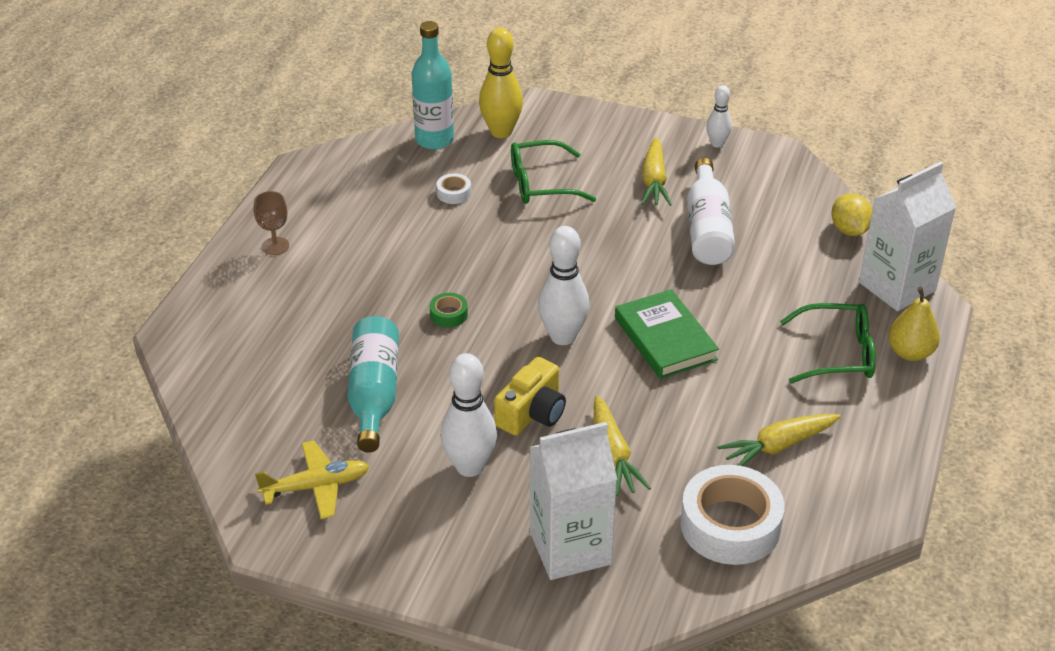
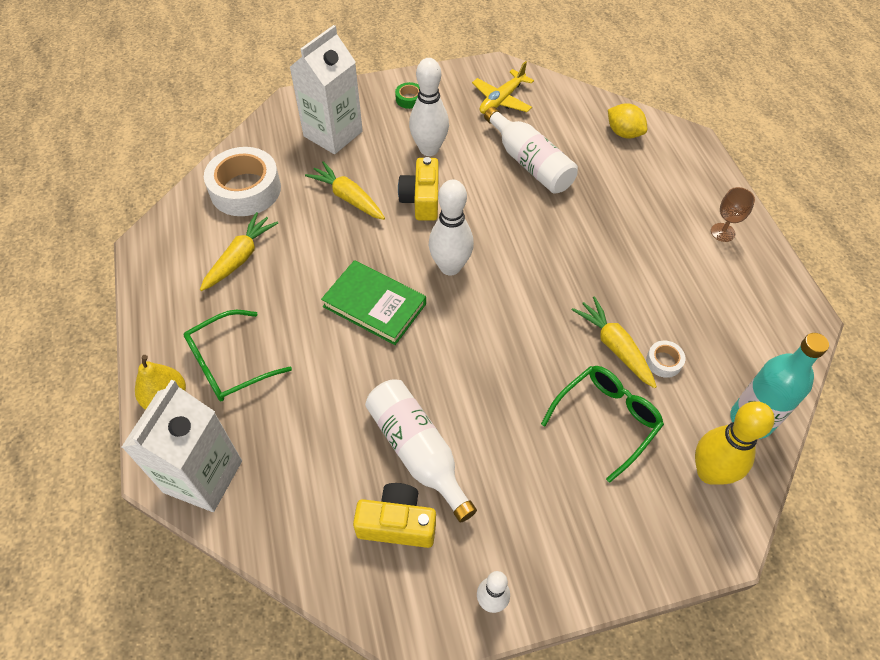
camera: 145 degrees right, 15 degrees up
(374, 394) = (530, 163): turquoise bottle -> white bottle
(448, 314) = (544, 242): green tape -> green tape (409, 99)
(654, 181) = (511, 490): yellow carrot -> yellow carrot (614, 346)
(754, 200) = (397, 523): none -> yellow camera
(849, 230) = (280, 534): yellow lemon -> yellow lemon (623, 133)

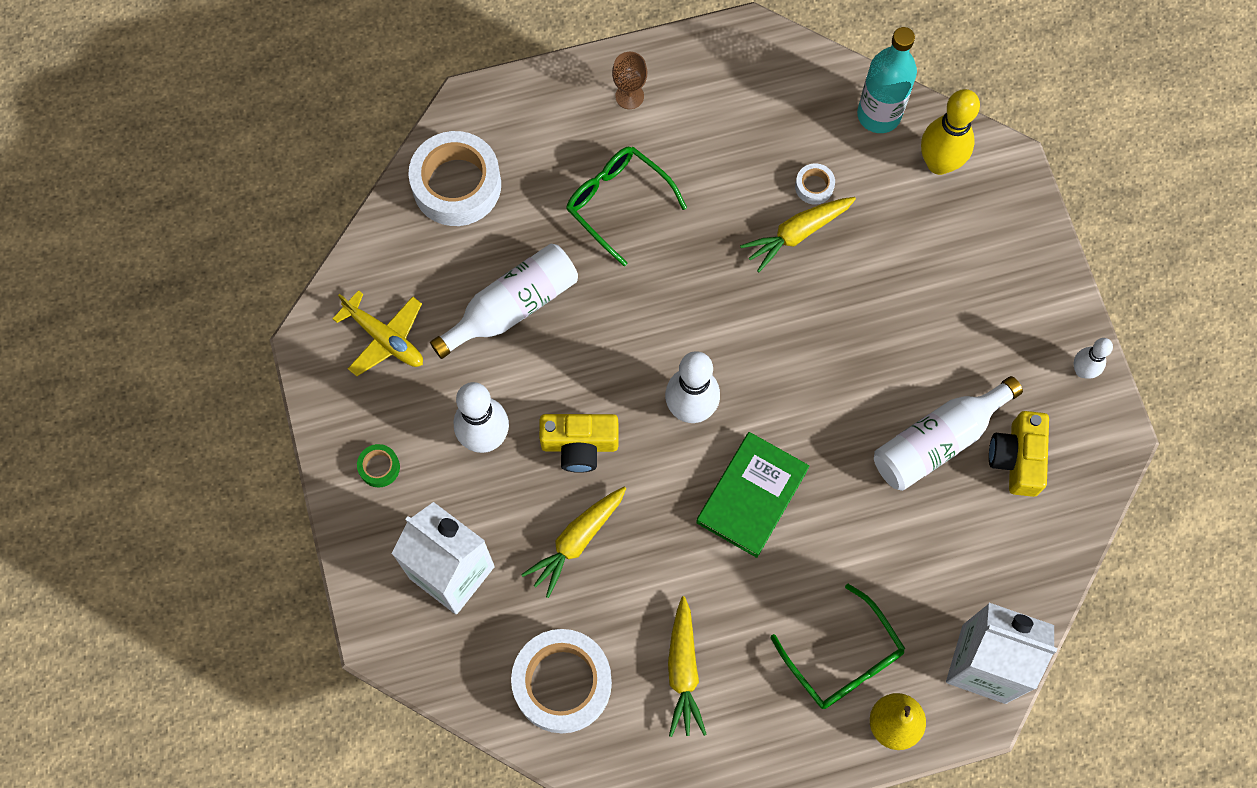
camera: 90 degrees left, 15 degrees up
(240, 257) = (683, 671): yellow carrot -> yellow carrot turned 120 degrees counterclockwise
(606, 420) = (888, 251): green glasses -> green glasses (617, 203)
(623, 133) = (457, 185): yellow lemon -> white tape

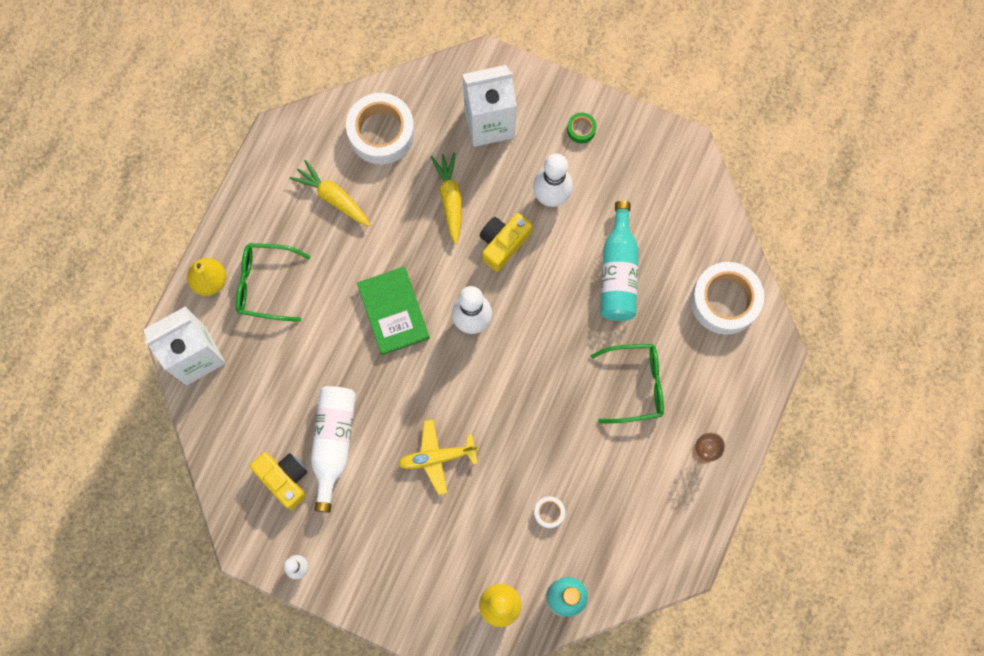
camera: 130 degrees right, 5 degrees up
(385, 338) = (657, 188): yellow plane -> yellow plane (437, 457)
(512, 307) = (618, 272): white bottle -> turquoise bottle
(797, 234) = (527, 474): yellow carrot -> none

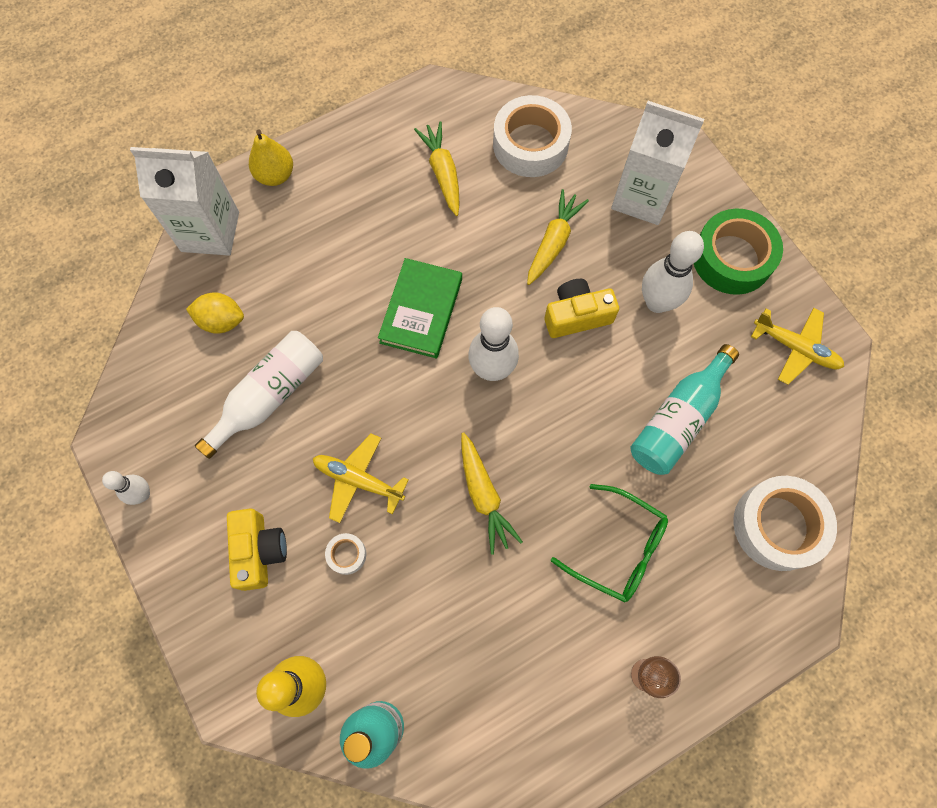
camera: 35 degrees right, 5 degrees down
(257, 415) = (221, 321): none -> yellow lemon
(265, 284) = (321, 209): green glasses -> none
(284, 479) = (197, 398): yellow camera -> yellow camera (259, 551)
(527, 410) = (484, 495): none -> yellow carrot
(549, 512) = (430, 620): white tape -> white tape (346, 554)
(581, 129) = (732, 258): green tape -> green tape, size x2.31
(663, 169) = (795, 348): none -> yellow plane

